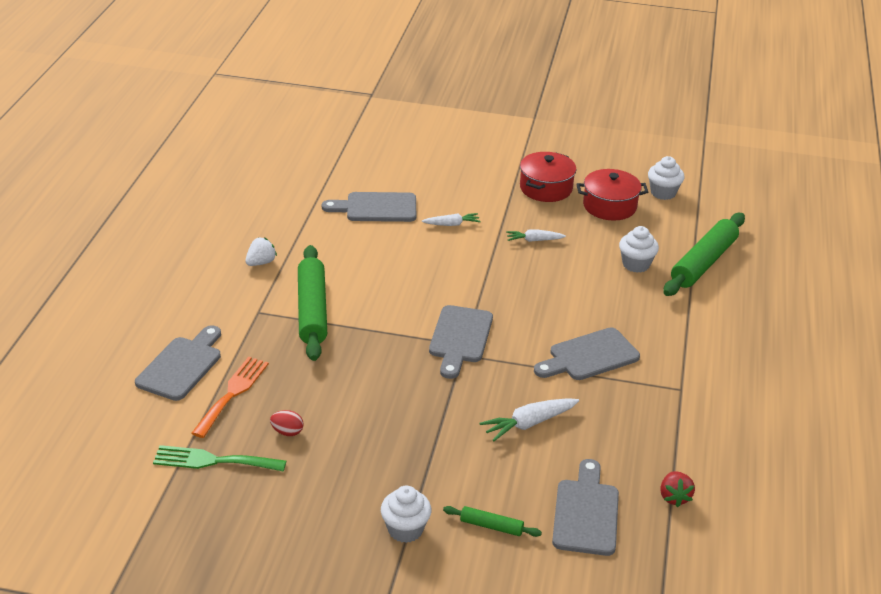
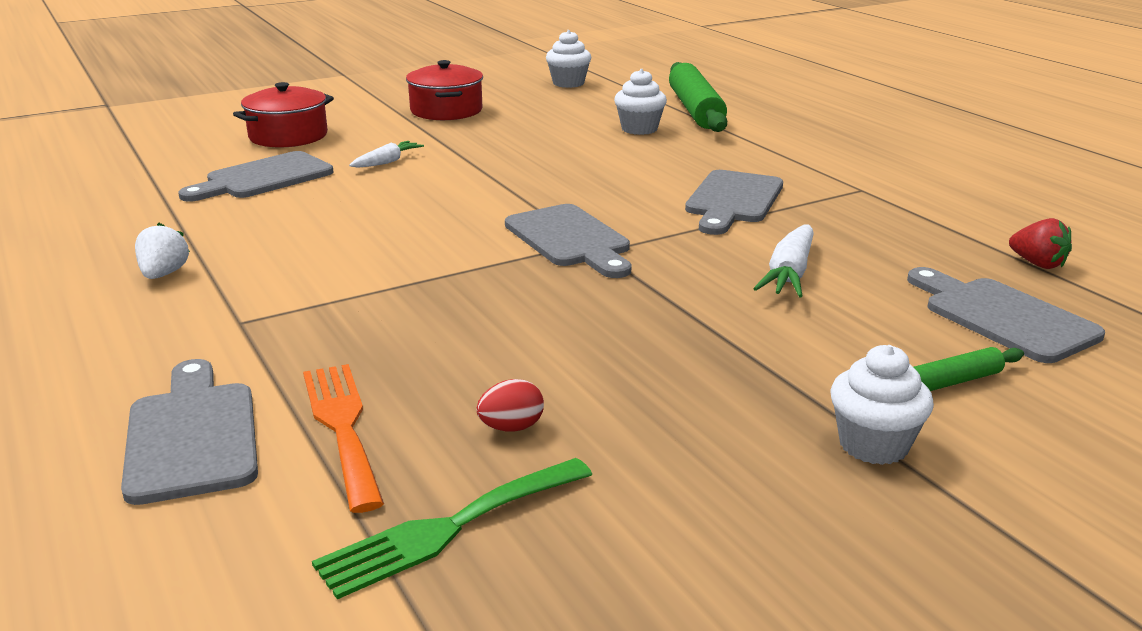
camera: 40 degrees left, 10 degrees down
(312, 310) = (326, 289): green rolling pin -> none
(534, 240) = (504, 145): white carrot -> none
(609, 206) = (535, 103): red pot -> red pot (288, 136)

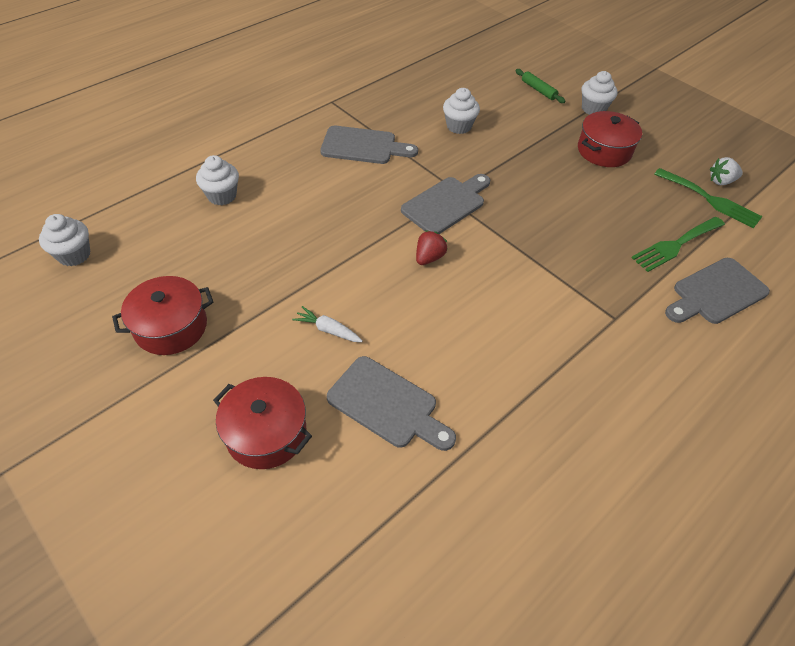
camera: 105 degrees left, 25 degrees up
(164, 274) = (581, 386): white strawberry -> white strawberry (721, 181)
(342, 427) = (675, 245): orange fork -> green fork
(511, 427) = (642, 195): red egg -> none
(685, 417) = (604, 151): none -> red pot
(695, 110) = (168, 170): green rolling pin -> none
(789, 274) = (459, 126): white carrot -> white cupcake
(1002, 317) = (475, 74): grey cutting board -> none
(1037, 264) = (416, 60): red strawberry -> red strawberry (429, 257)

